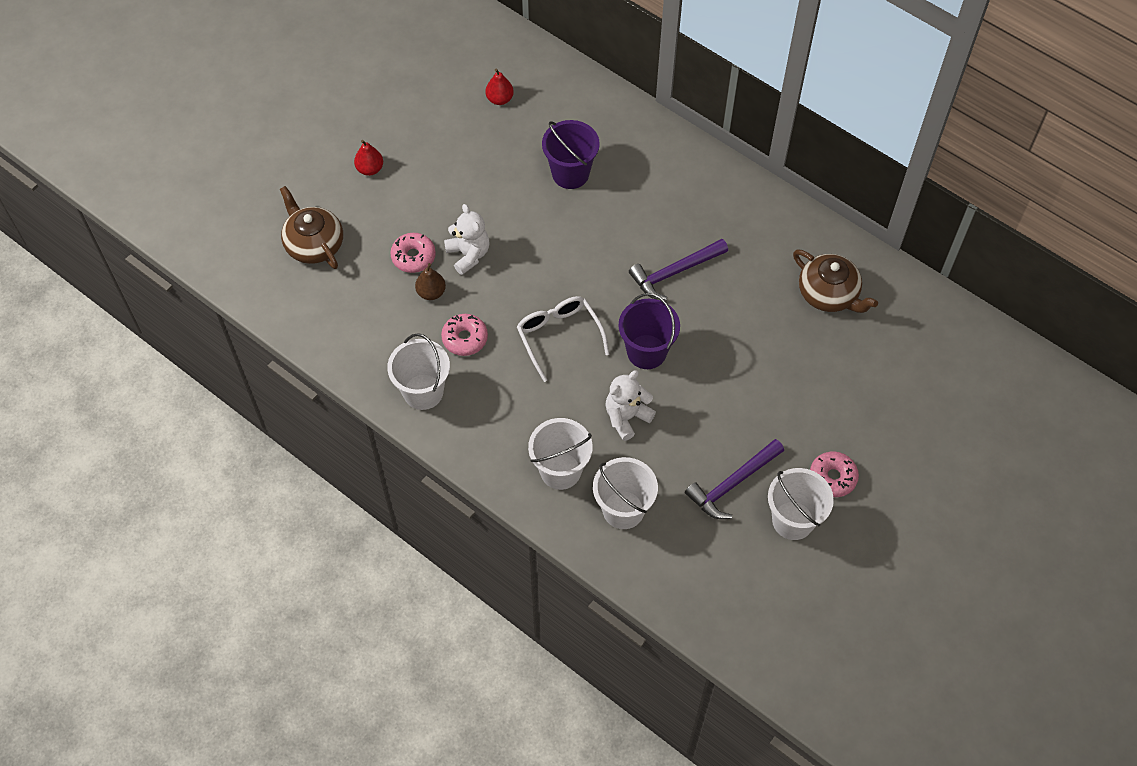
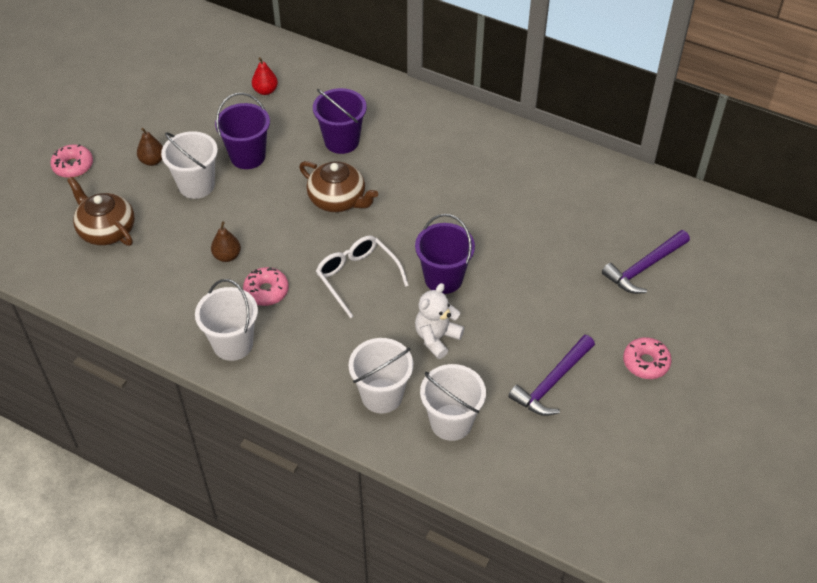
camera: 10 degrees left, 10 degrees down
(370, 169) = (152, 161): red pear -> brown pear
(413, 257) = (205, 228): pink donut -> pink donut (73, 166)
(468, 254) = (258, 219): white teddy bear -> none
(469, 178) = (247, 156): none -> purple bucket
(674, 272) = (455, 208): purple hammer -> purple hammer (644, 267)
(793, 520) = (618, 407): white bucket -> white bucket (196, 185)
(829, 293) = (600, 207): brown teapot -> brown teapot (338, 199)

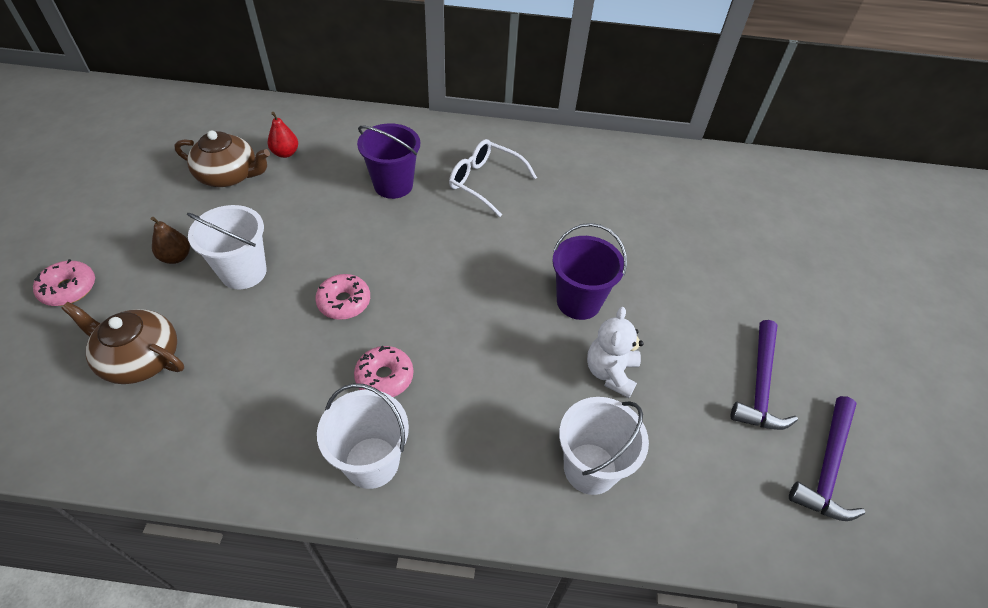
camera: 25 degrees left, 0 degrees up
(227, 256) = (316, 347): brown pear -> none
(247, 156) = (294, 225): purple bucket -> none
(338, 199) = (419, 246): brown teapot -> brown teapot (229, 175)
(357, 277) = (484, 327): white glasses -> white glasses (485, 182)
(451, 422) = (687, 474): white bucket -> none
(644, 267) = (760, 235): purple hammer -> purple hammer (827, 467)
(645, 362) = (830, 332): pink donut -> pink donut (344, 302)

